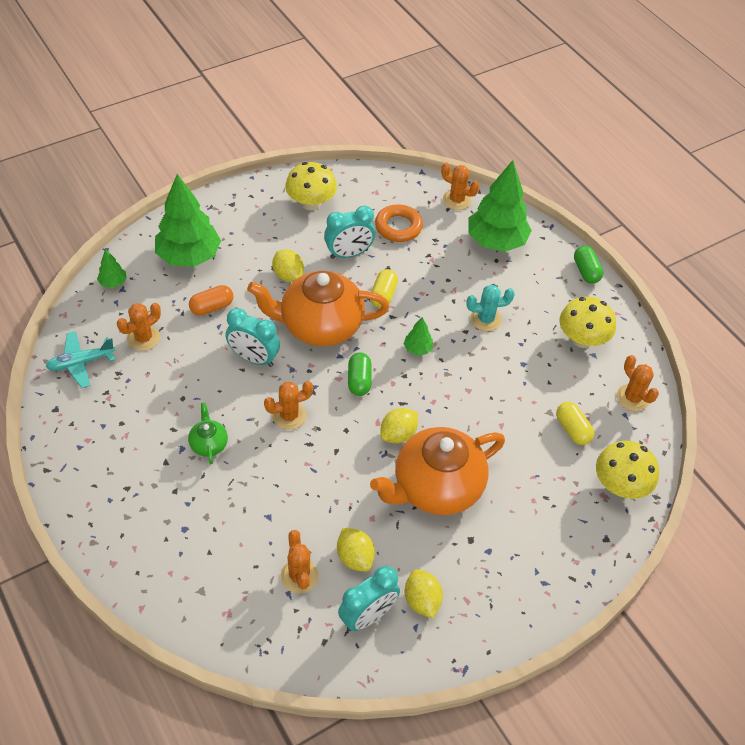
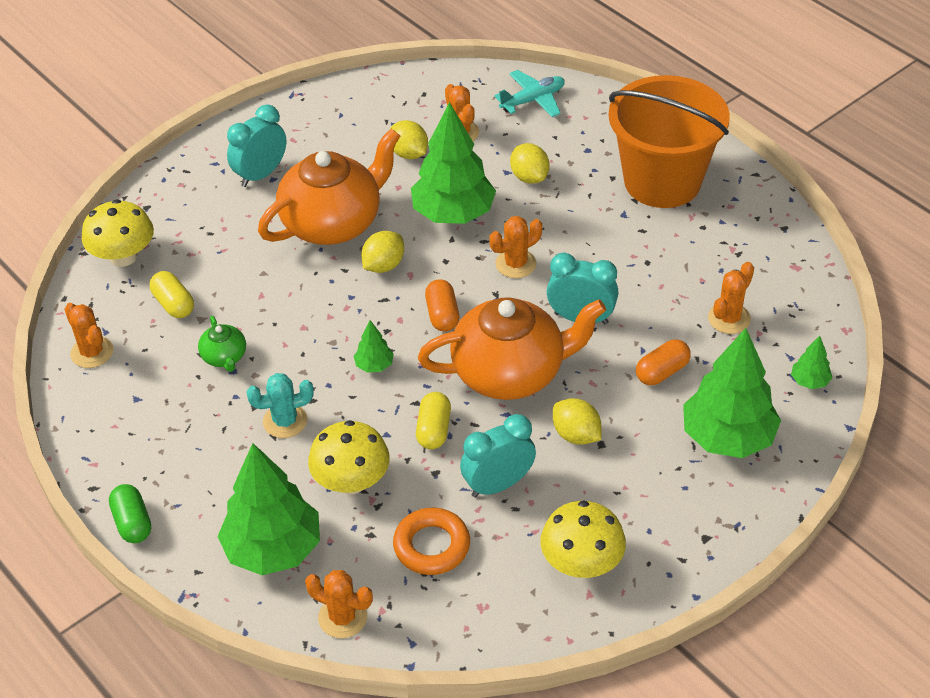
camera: 175 degrees right, 5 degrees down
(81, 363) = (787, 278): turquoise plane -> turquoise plane (533, 100)
(132, 477) = (662, 181): none -> orange bucket
(208, 444) = (596, 223): green teapot -> green teapot (224, 357)
(329, 477) = (453, 214): none -> green tree
(359, 380) = (442, 315): green capsule -> orange capsule
(367, 616) = (387, 115): turquoise clock -> turquoise clock (261, 174)
(422, 601) = (337, 133): yellow lemon -> yellow lemon (529, 177)
(582, 339) = (150, 416): yellow mushroom -> yellow mushroom (351, 482)

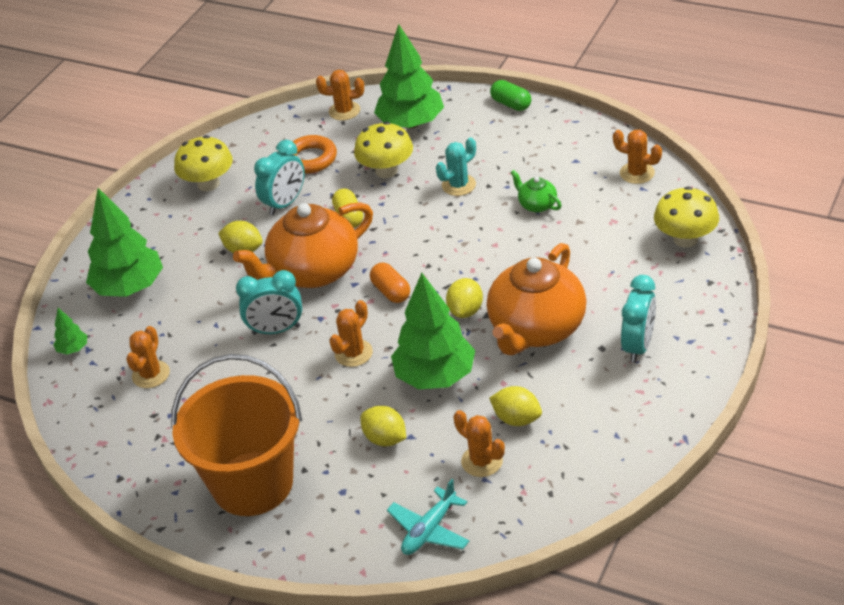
camera: 160 degrees right, 5 degrees down
(173, 304) = (609, 223): yellow capsule -> none
(374, 365) = (420, 239): green tree -> none
(662, 372) = (194, 314): orange capsule -> none

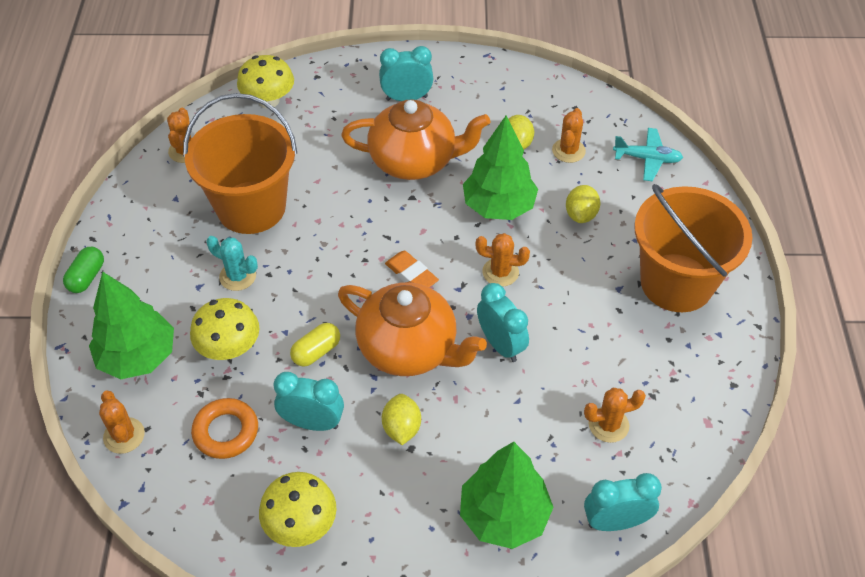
camera: 120 degrees left, 10 degrees up
(73, 349) = (615, 521): green tree -> turquoise clock
(391, 292) = (411, 274): orange capsule -> orange eraser
(465, 311) = (413, 212): yellow lemon -> none
(537, 205) = (251, 207): green teapot -> orange bucket

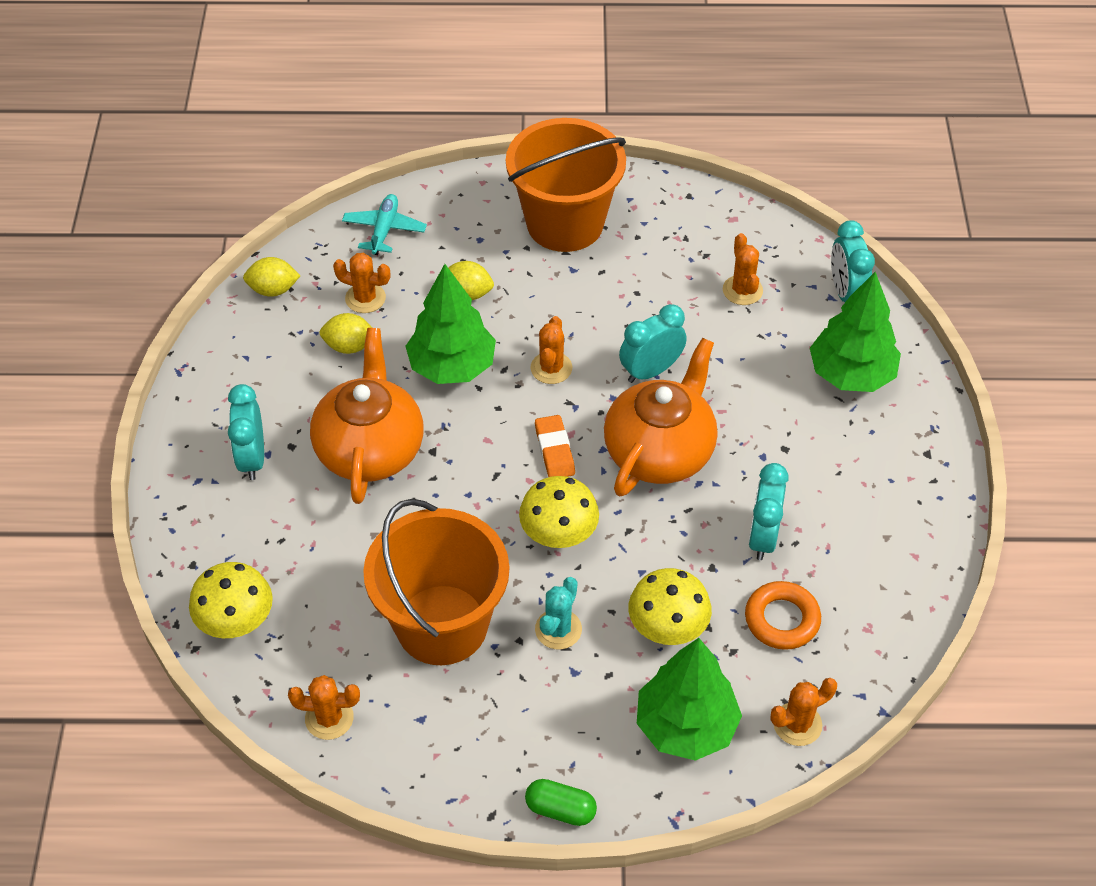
camera: 90 degrees left, 0 degrees up
(301, 524) = (884, 540): yellow mushroom -> yellow mushroom (559, 534)
(316, 351) = (668, 539): yellow capsule -> none
(401, 428) = (762, 457): yellow lemon -> yellow lemon (273, 290)
(411, 274) = (554, 450): orange eraser -> orange eraser turned 60 degrees counterclockwise

